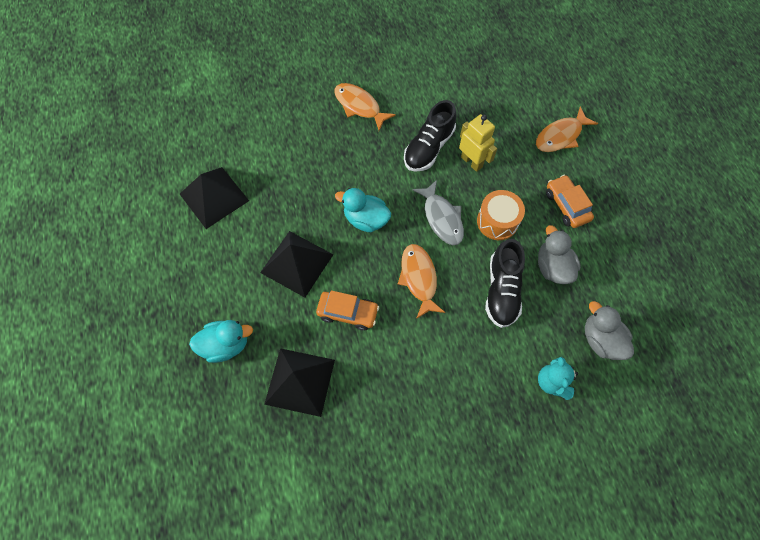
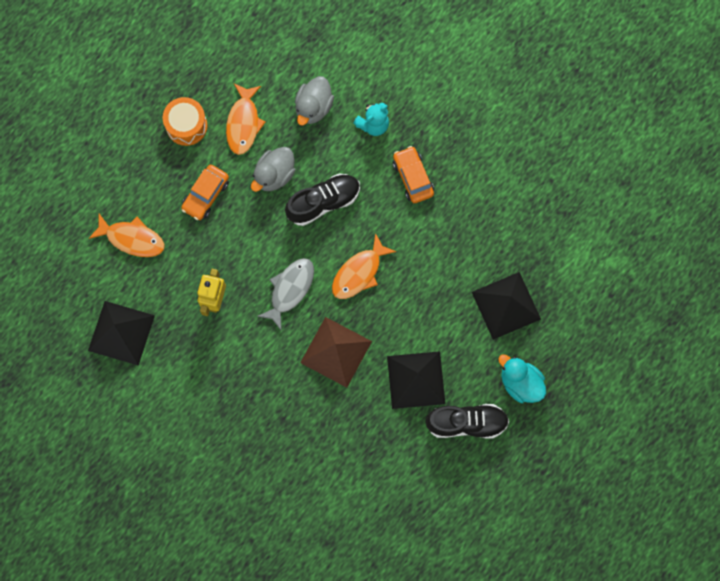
camera: 125 degrees left, 10 degrees up
(214, 197) = (407, 499): black pyramid -> black pyramid (121, 333)
(348, 312) = (427, 308): orange car -> orange car (413, 177)
(359, 106) = (221, 441): orange fish -> orange fish (243, 123)
(366, 219) = (336, 352): turquoise duck -> brown pyramid
(429, 148) = (225, 346): black shoe -> black shoe (466, 423)
(497, 221) = (261, 242): orange drum -> orange drum (186, 125)

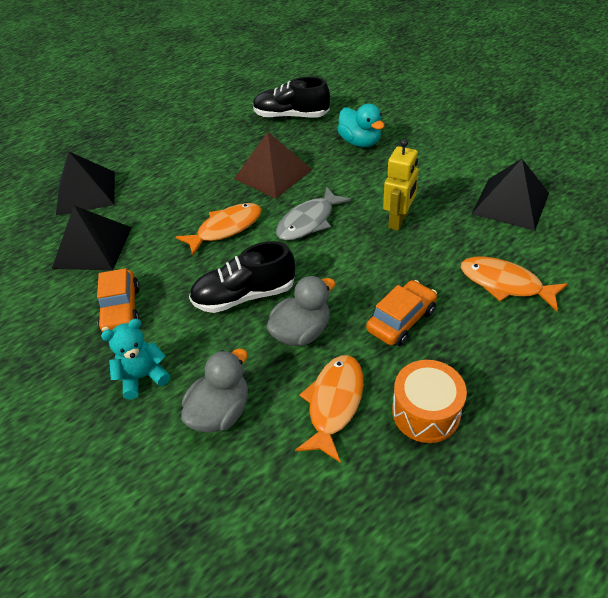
camera: 165 degrees left, 30 degrees down
(416, 380) = (202, 152): black pyramid -> black pyramid (92, 247)
(466, 423) = (170, 126): black shoe -> black shoe (291, 116)
(520, 383) = (107, 144): turquoise duck -> turquoise duck (360, 142)

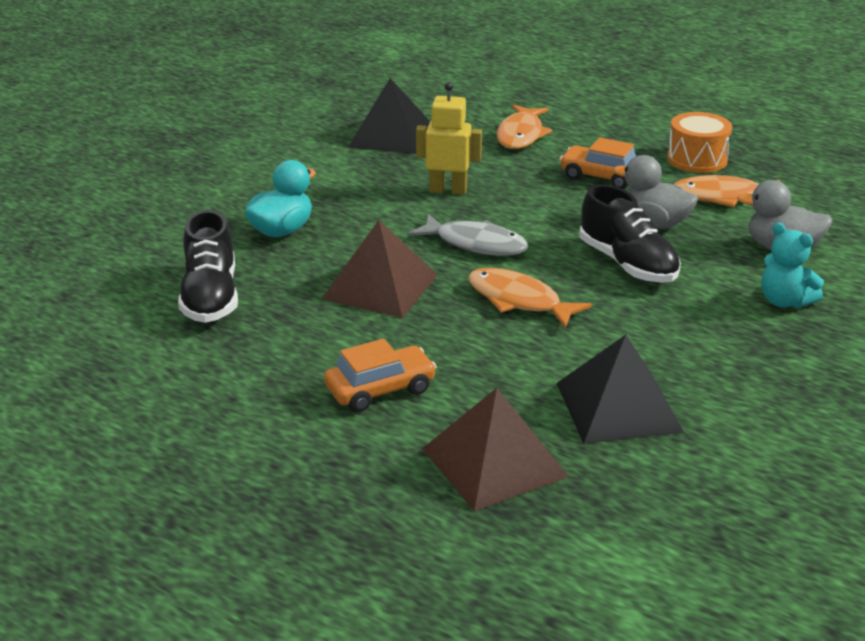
camera: 110 degrees left, 15 degrees down
(86, 192) = (494, 462): black pyramid -> brown pyramid
(121, 309) = (708, 344): orange car -> orange car (380, 389)

